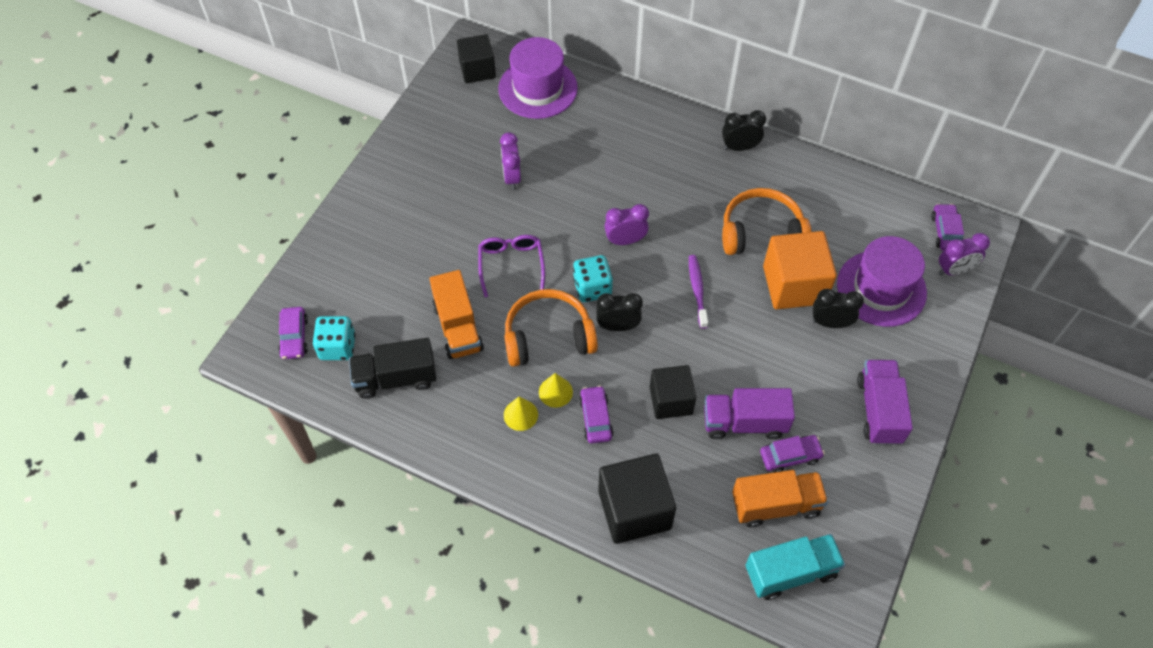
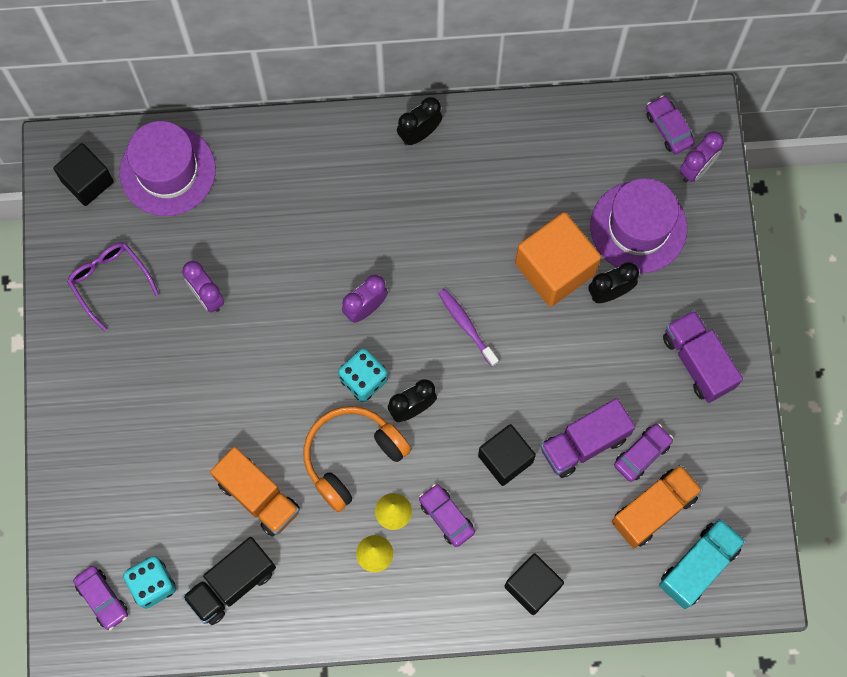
camera: 30 degrees left, 15 degrees up
(511, 265) = (268, 398): purple glasses -> purple glasses (110, 282)
(634, 509) = (532, 586): black cube -> black cube, size x0.66
(761, 232) = (493, 225): orange headphones -> none

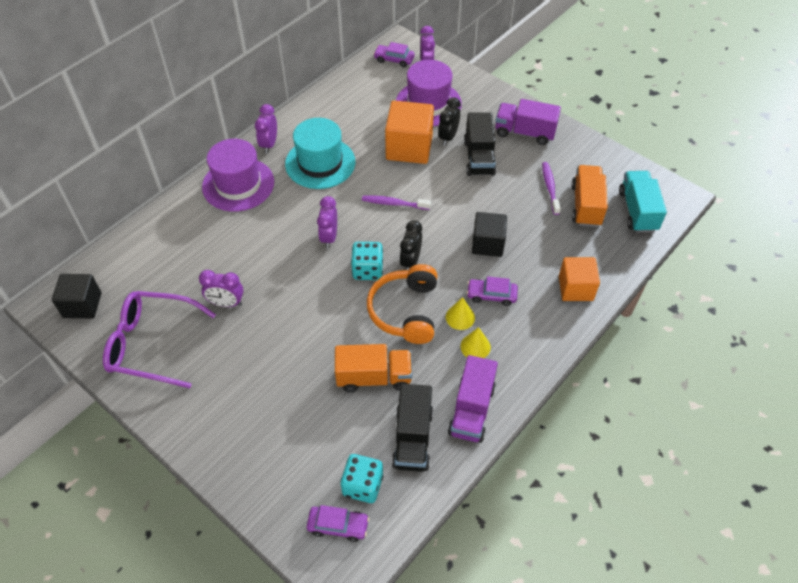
camera: 45 degrees left, 20 degrees down
(110, 282) = (152, 344): purple glasses -> purple glasses, size x1.57
(167, 171) = (133, 262): purple hat -> purple hat (238, 184)
(419, 133) = (269, 144): black clock -> purple clock
(446, 206) = (320, 163): none -> turquoise hat
(532, 586) = (575, 288): black cube -> orange cube
(584, 443) = (517, 205): purple truck -> purple truck (471, 410)
(612, 349) = (479, 157): none -> black truck
(642, 454) = (550, 188): purple car -> purple toothbrush

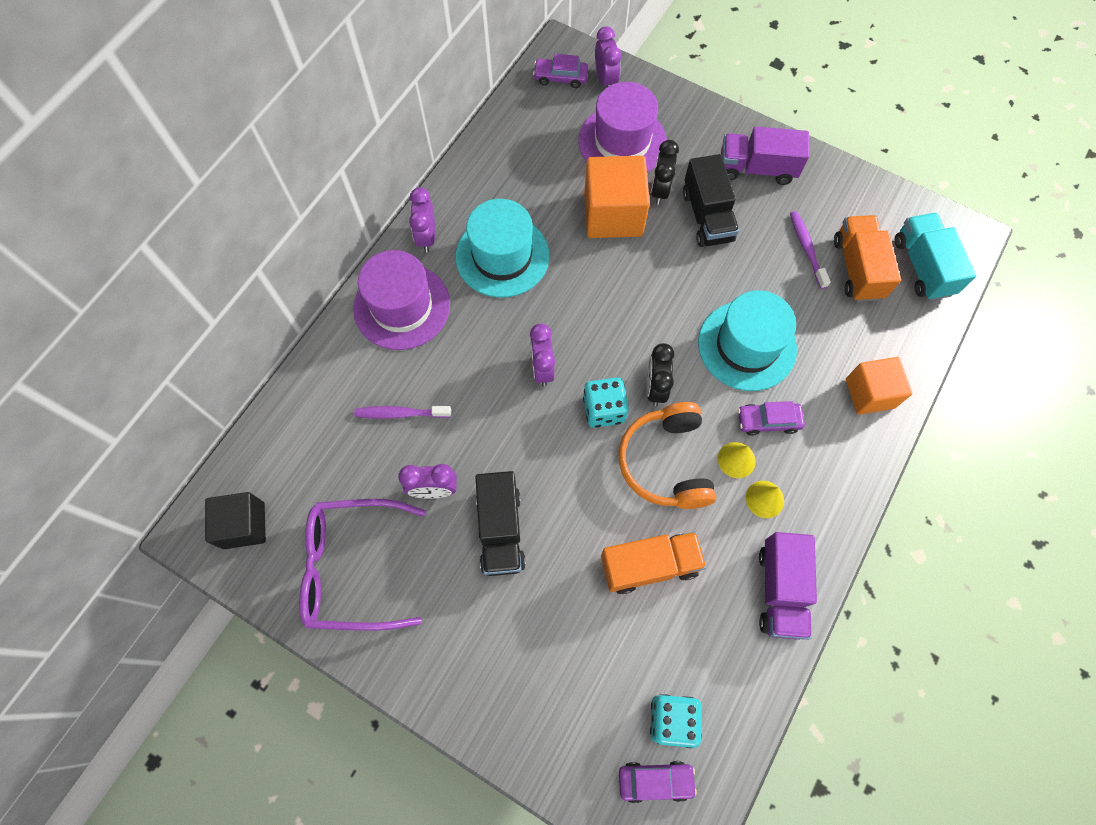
camera: 10 degrees left, 15 degrees up
(394, 203) = (614, 304): purple toothbrush -> purple toothbrush (400, 413)
(412, 438) = (717, 643): black truck -> black truck (501, 530)
(487, 244) = (747, 345): black cube -> turquoise hat

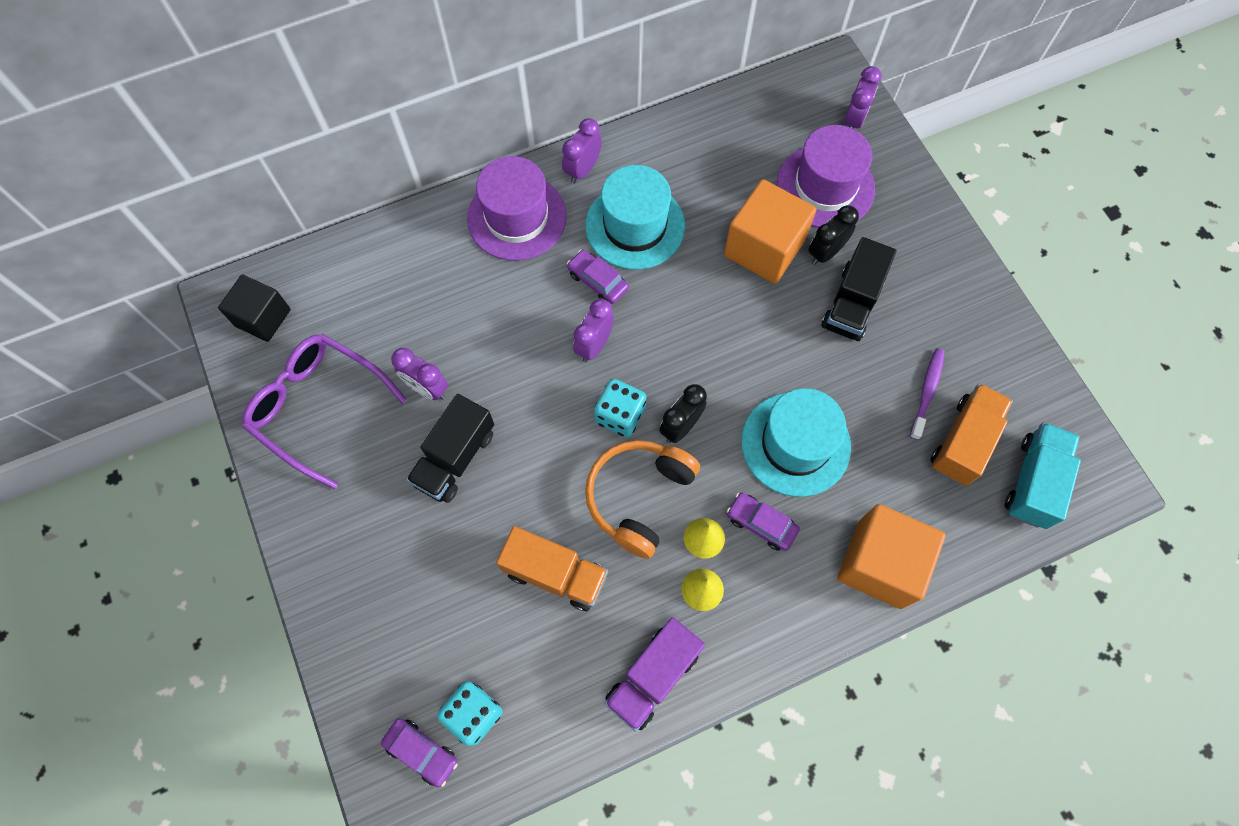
camera: 35 degrees right, 0 degrees up
(400, 413) = (448, 307): purple toothbrush -> none
(560, 77) = (813, 94): purple car -> purple car (597, 281)
(756, 168) = (937, 287): purple truck -> none
(869, 393) = (880, 564): orange cube -> orange cube, size x1.51

